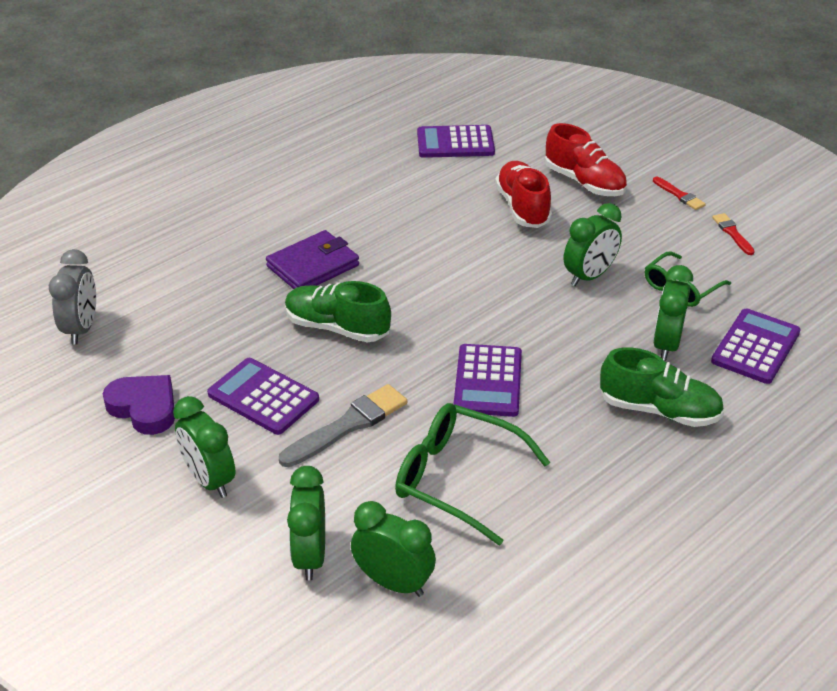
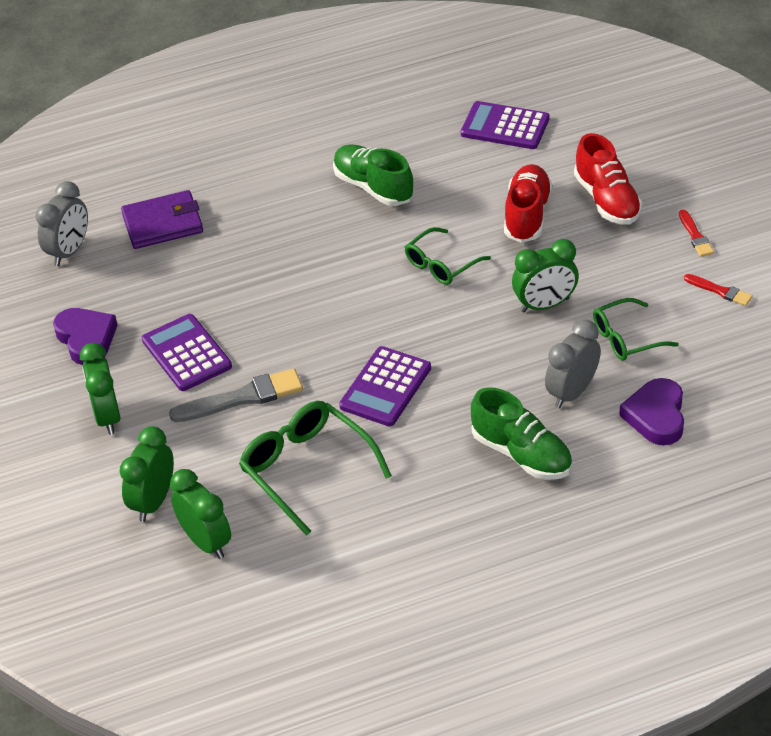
camera: 25 degrees right, 5 degrees up
(313, 266) = (294, 234): purple wallet -> purple wallet (163, 224)
(337, 328) = (283, 302): green shoe -> green shoe (373, 187)
(471, 263) = (441, 265): none -> green glasses
(666, 344) = (572, 392): green clock -> grey clock
(732, 233) = (720, 291): red brush -> red brush turned 120 degrees clockwise
(755, 347) = (656, 416): purple calculator -> purple heart

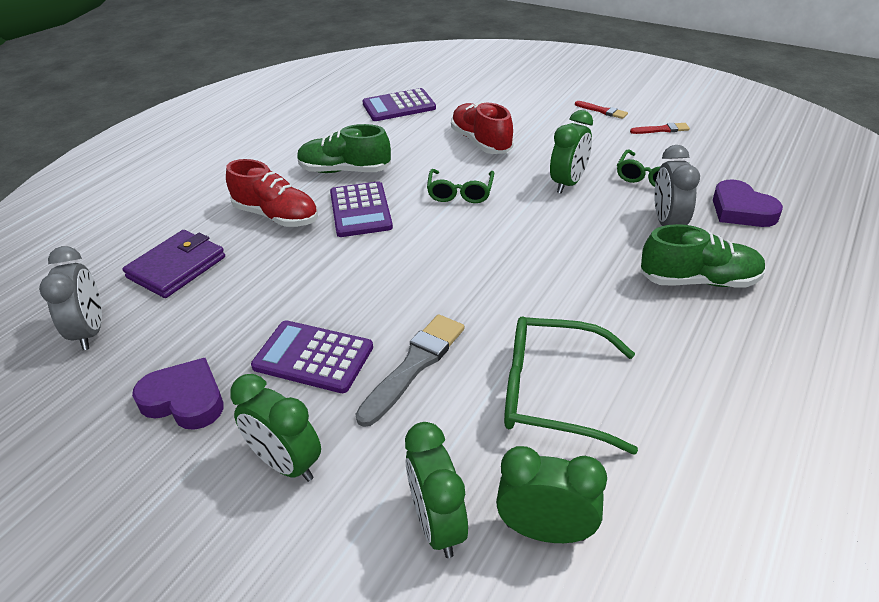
camera: 40 degrees left, 5 degrees down
(385, 387) = (530, 290): purple calculator -> purple calculator (360, 210)
(607, 200) = (521, 115): red shoe -> red shoe (276, 216)

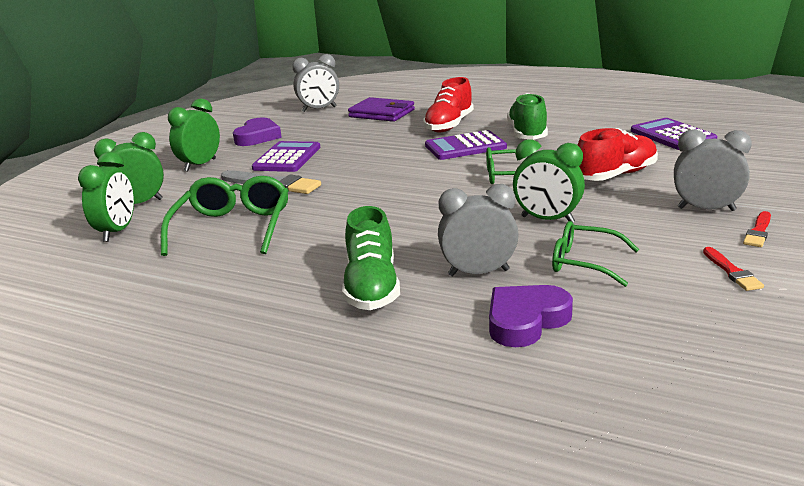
camera: 85 degrees right, 15 degrees down
(561, 120) = (706, 209): none -> grey clock

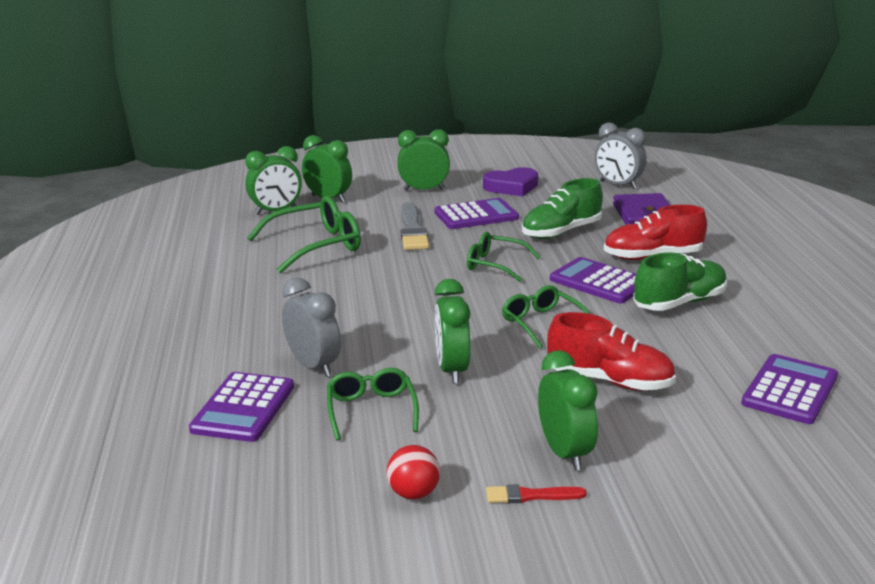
camera: 55 degrees right, 0 degrees up
(372, 287) = (256, 330): green shoe -> green shoe (561, 232)
(388, 170) = (495, 265): none -> green glasses
(525, 321) = (243, 408): purple heart -> purple calculator
(706, 209) = (565, 453): grey clock -> green clock
(732, 271) = (413, 493): red brush -> red ball

